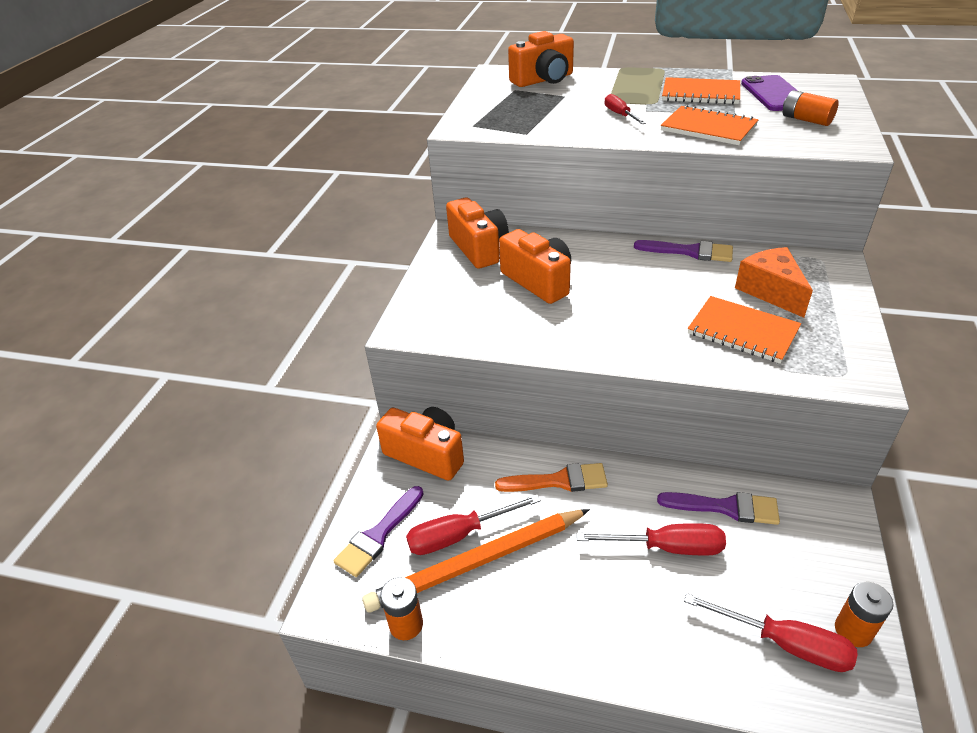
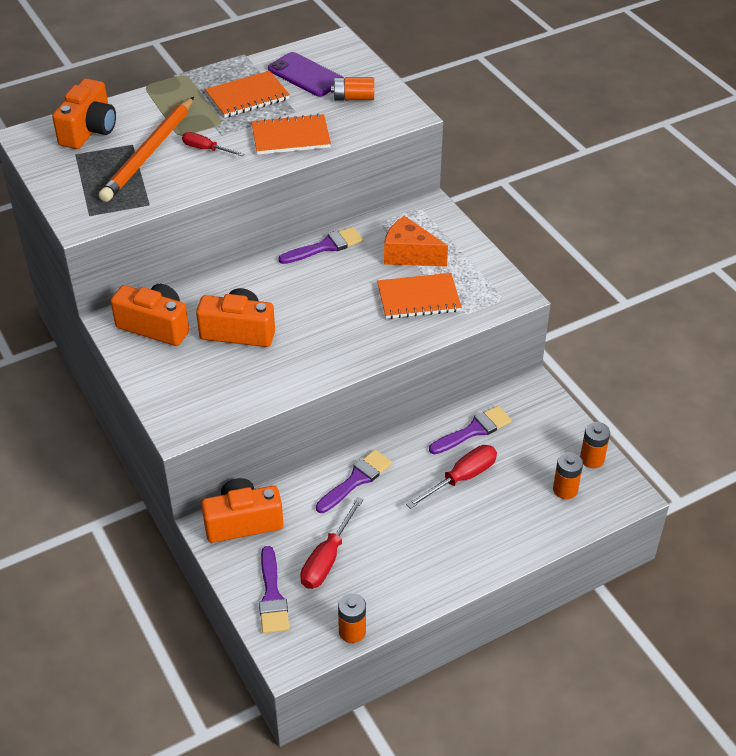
camera: 45 degrees left, 5 degrees up
(477, 562) = (357, 565): orange pencil -> orange pencil (149, 152)
(558, 481) = (356, 480): orange brush -> purple brush
(784, 643) = (565, 489): red screwdriver -> orange battery

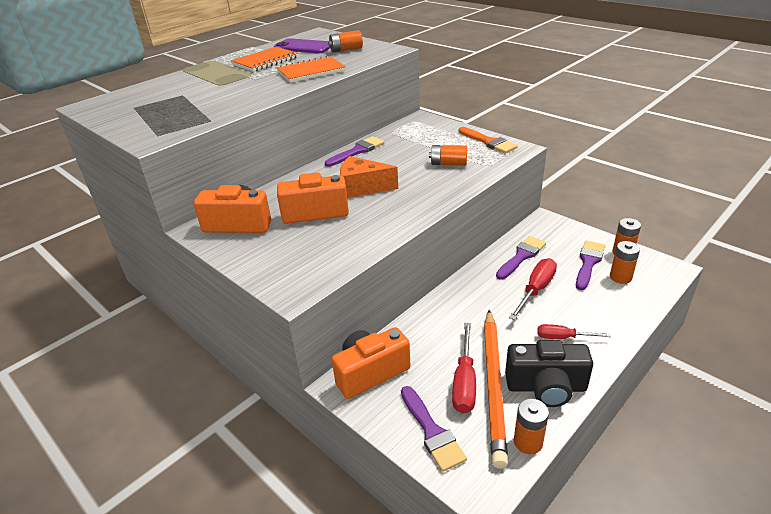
camera: 15 degrees left, 10 degrees down
(89, 130) = (142, 94): orange camera -> none
(149, 152) = (198, 96): orange pencil -> orange pencil (493, 385)
(206, 149) = (246, 87): red screwdriver -> red screwdriver (563, 337)
(356, 480) = (452, 313): purple brush -> purple brush (588, 263)
(401, 587) = (546, 387): none -> black camera
(409, 255) = (424, 143): orange cheese -> orange cheese (362, 188)
(418, 298) = (448, 164): orange notebook -> orange battery
(487, 274) = (488, 142): none -> orange brush

